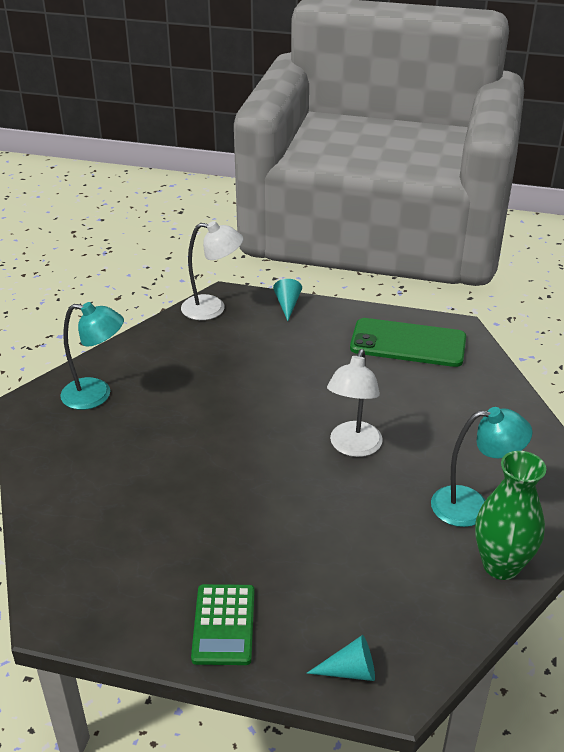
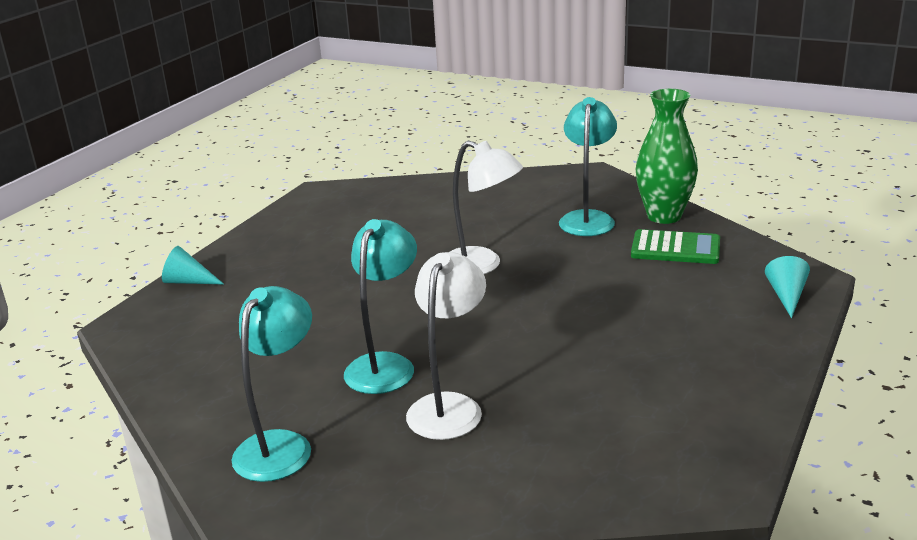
camera: 75 degrees left, 10 degrees down
(191, 421) = (385, 365): none -> turquoise lamp
(212, 308) = (146, 336): white lamp -> white lamp (449, 406)
(223, 625) = (731, 360): green calculator -> green calculator (675, 248)
(408, 343) = (324, 219): green phone -> none

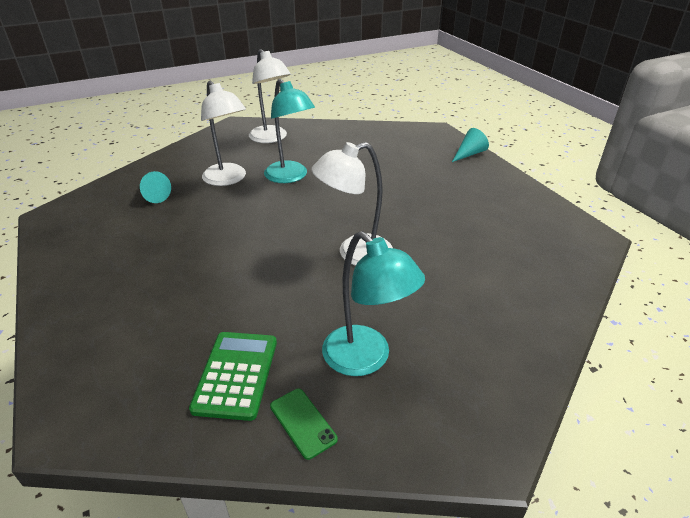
camera: 125 degrees right, 10 degrees up
(281, 445) = (271, 138): turquoise lamp -> white lamp
(664, 216) = (302, 422): green vase -> green phone
(675, 248) = (236, 374): green calculator -> green calculator turned 135 degrees clockwise
(786, 296) = (79, 378): turquoise cone -> turquoise cone (153, 195)

